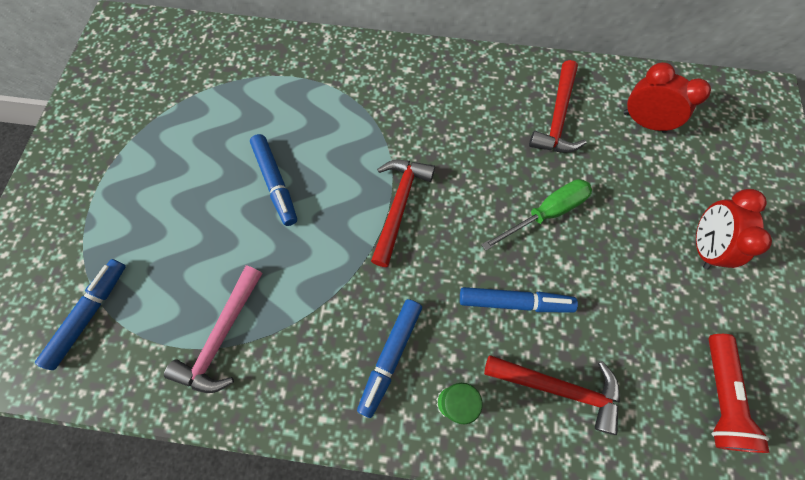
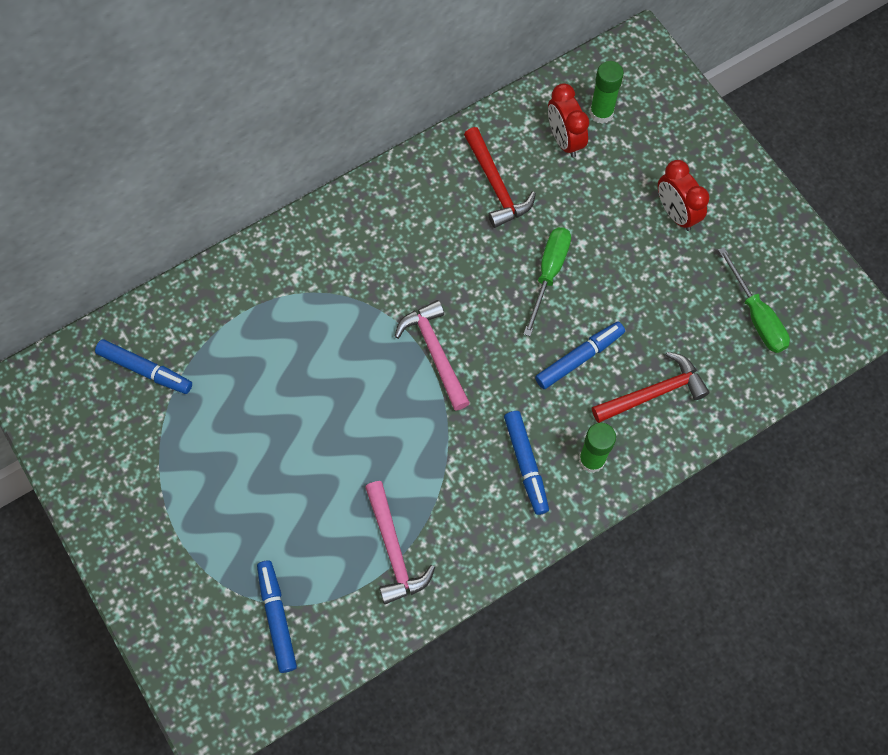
camera: 40 degrees left, 0 degrees up
(275, 183) = (321, 410): blue marker -> blue marker (145, 370)
(399, 206) = (435, 353): red hammer -> pink hammer
(644, 122) = (564, 140): red clock -> red clock turned 105 degrees counterclockwise
(693, 123) = (601, 113): none -> green glue stick
(719, 396) = (756, 316): red flashlight -> green screwdriver

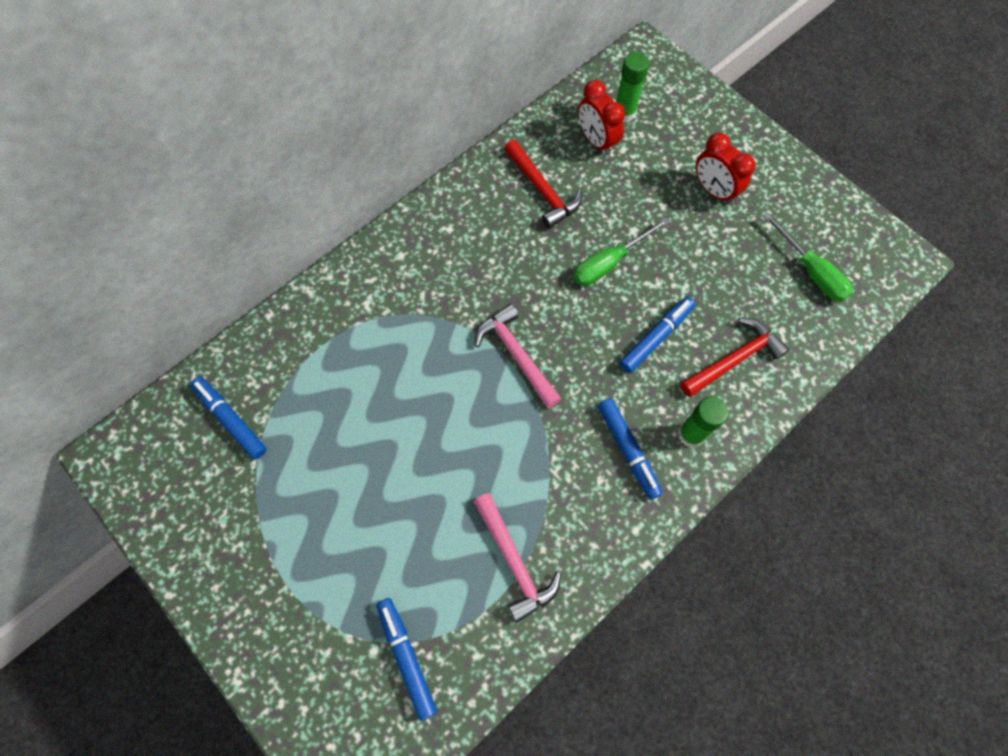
camera: 10 degrees left, 0 degrees up
(145, 370) = (231, 420): blue marker -> blue marker turned 150 degrees counterclockwise
(549, 273) = (609, 263): green screwdriver -> green screwdriver turned 135 degrees counterclockwise

